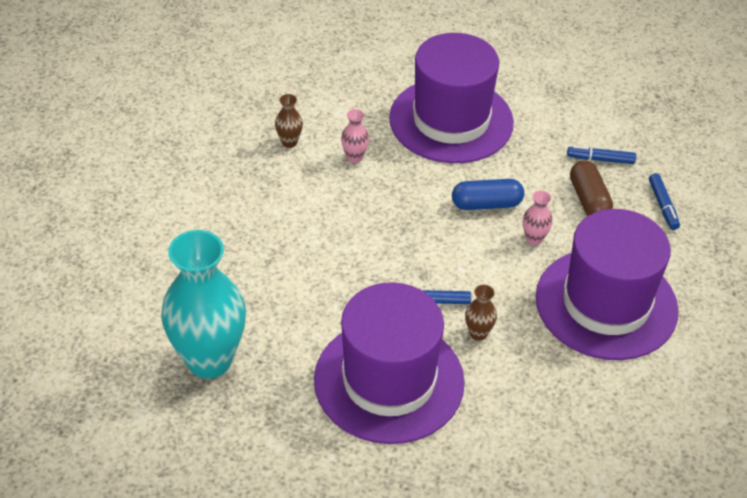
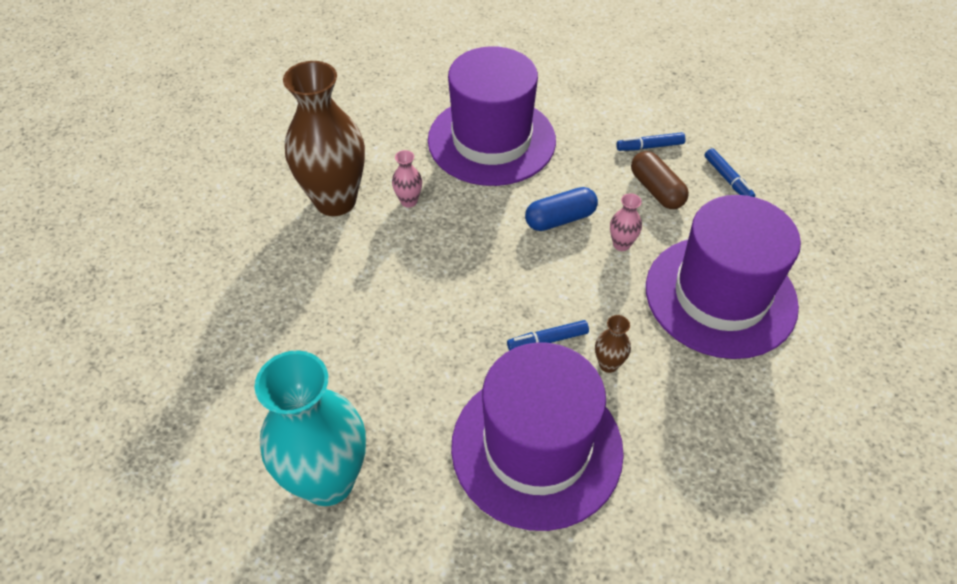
camera: 15 degrees left, 5 degrees up
(289, 142) = (335, 201): brown vase -> brown vase, size x2.50

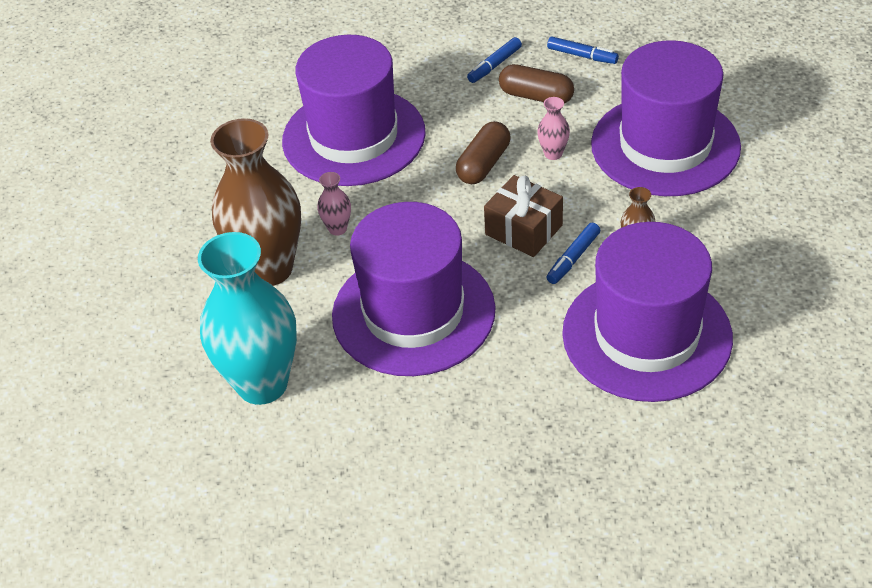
camera: 35 degrees left, 5 degrees down
(328, 481) = (518, 467): turquoise vase -> turquoise vase (262, 384)
(390, 300) = (413, 312): none -> purple hat
(535, 291) = (523, 230): none -> brown gift
(560, 219) = (483, 164): blue capsule -> brown capsule

